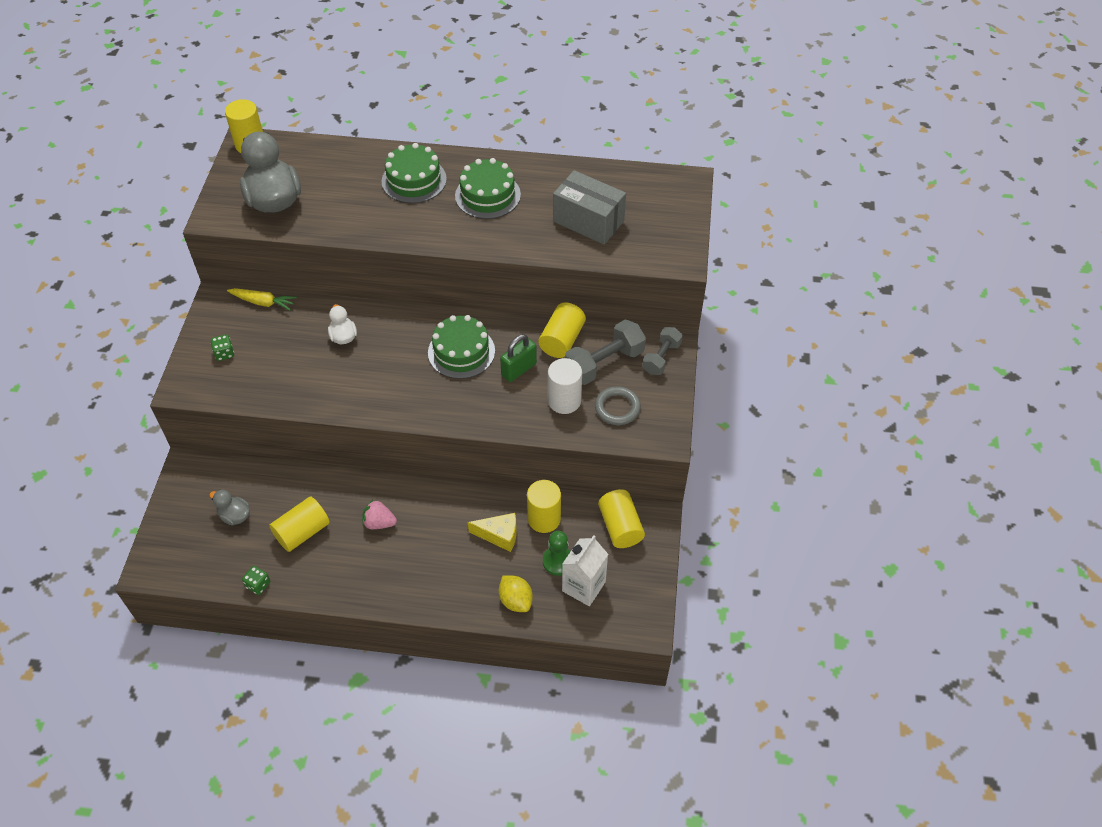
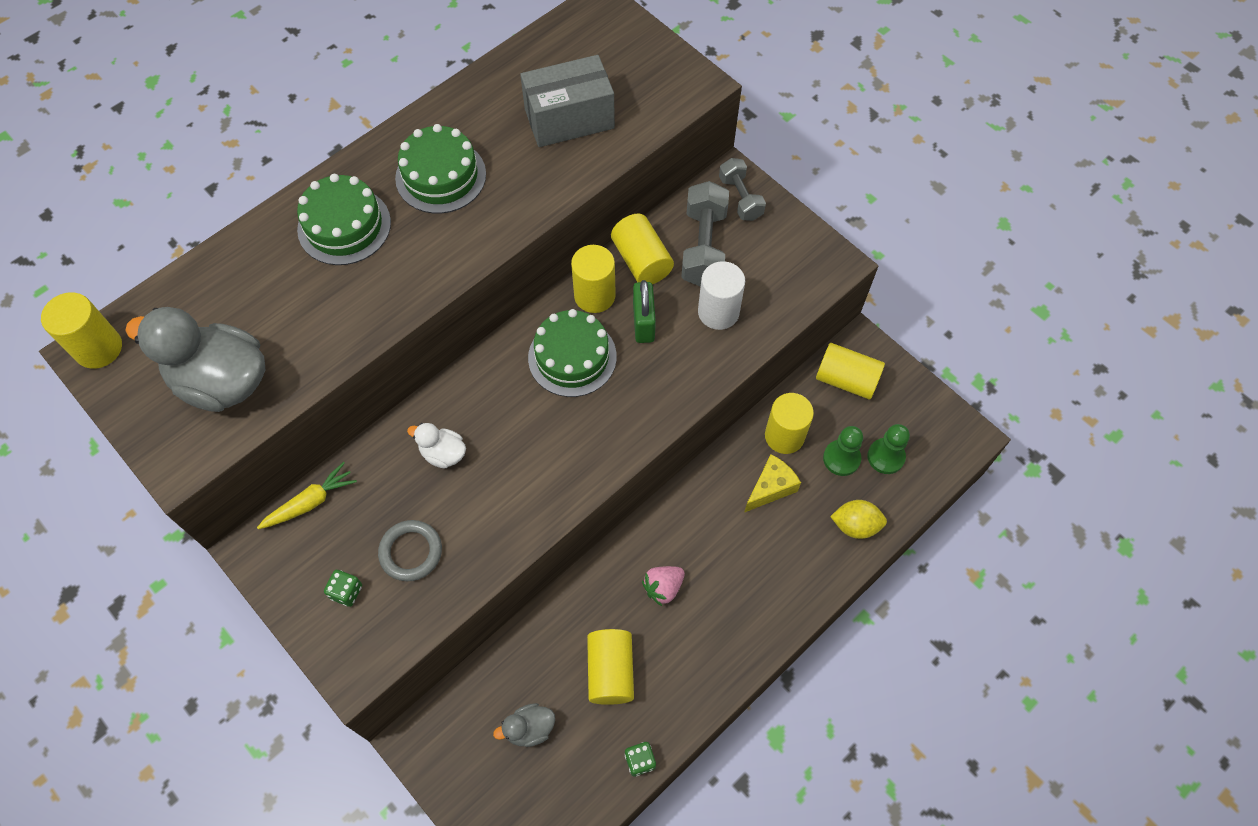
camera: 50 degrees left, 10 degrees up
(514, 334) = (594, 295): none -> yellow cylinder
(583, 586) = (885, 457): white carton -> green pawn
(617, 408) = (767, 275): grey ring -> grey ring (411, 552)

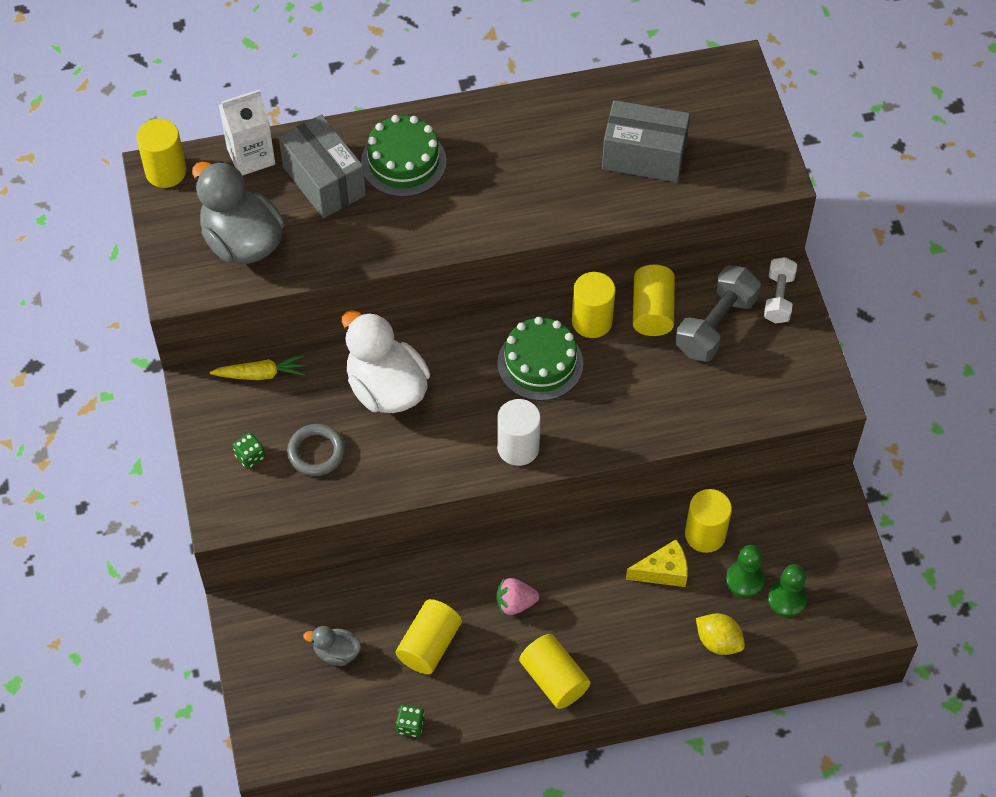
camera: 30 degrees right, 5 degrees down
(183, 291) = (251, 156): none -> white carton
(274, 281) = (324, 181): none -> grey box
(440, 176) = (505, 156): green cake -> none
(443, 453) = (386, 388): white duck -> white duck, size x2.07
(643, 323) = (619, 365): green padlock -> none
(718, 312) = (691, 387): white cylinder -> white cylinder (518, 447)
(740, 198) = (778, 298): grey dumbbell -> white dumbbell
(846, 380) = (796, 515): yellow cylinder -> yellow cylinder (554, 679)

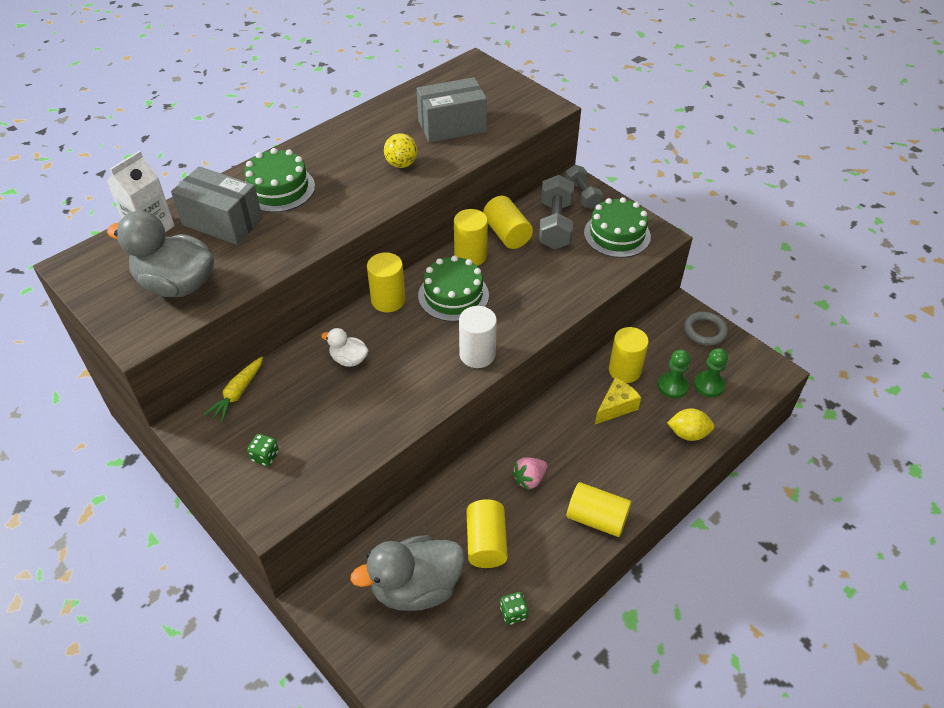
camera: 30 degrees left, 10 degrees down
(166, 172) = (80, 263): yellow cylinder -> yellow cylinder (388, 300)
(260, 374) = (238, 393): yellow carrot -> yellow carrot turned 150 degrees clockwise
(316, 452) = (320, 428): grey ring -> grey ring (704, 331)
(336, 653) = (416, 587): grey duck -> grey duck, size x2.07
(386, 388) = (349, 359): white duck -> white duck, size x0.48
(552, 187) = (401, 164): none -> yellow ball
(778, 298) = (582, 195): white dumbbell -> grey dumbbell
(778, 372) = (617, 234): none -> green cake

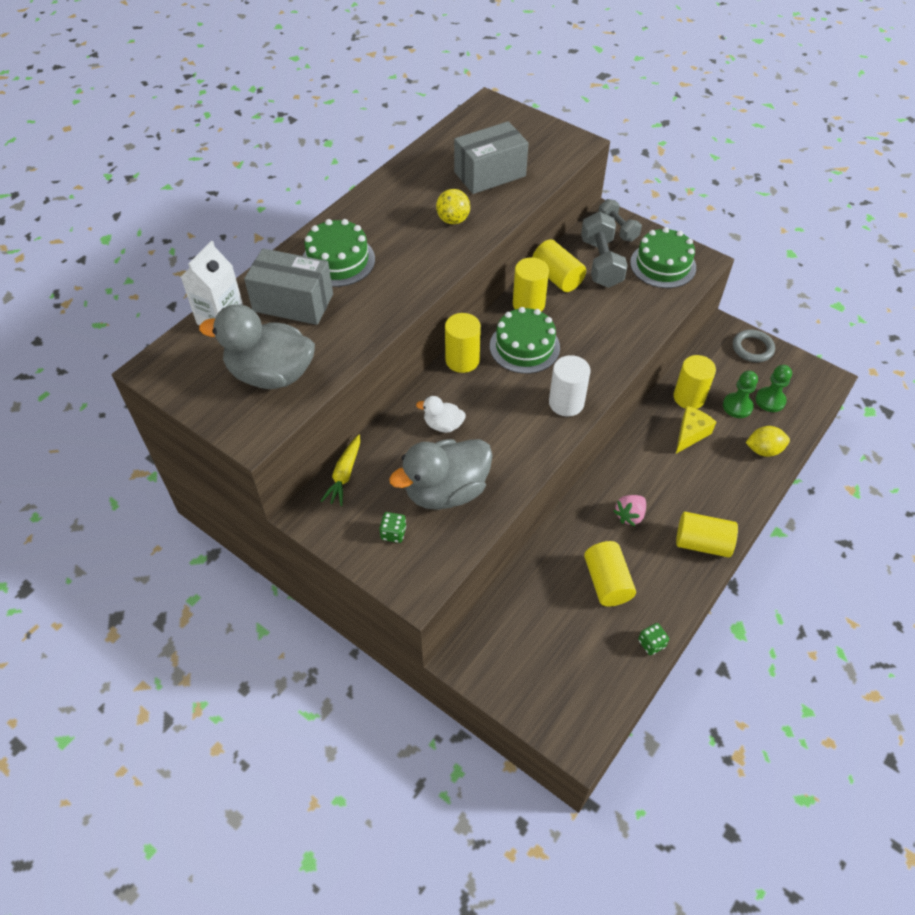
camera: 10 degrees left, 5 degrees up
(416, 587) = (554, 635): grey duck -> grey duck (446, 491)

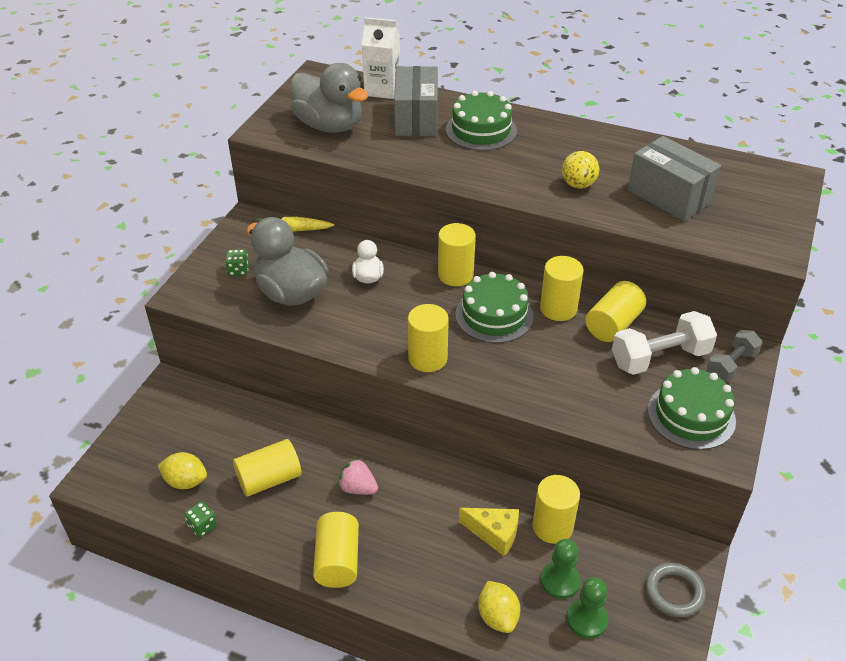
camera: 75 degrees right, 10 degrees down
(271, 374) = (329, 126): grey duck -> grey duck turned 135 degrees clockwise
(566, 403) = (427, 358): white cylinder -> yellow cylinder
(596, 654) = (185, 481): none -> yellow lemon
(601, 263) = (660, 358): grey dumbbell -> white dumbbell

